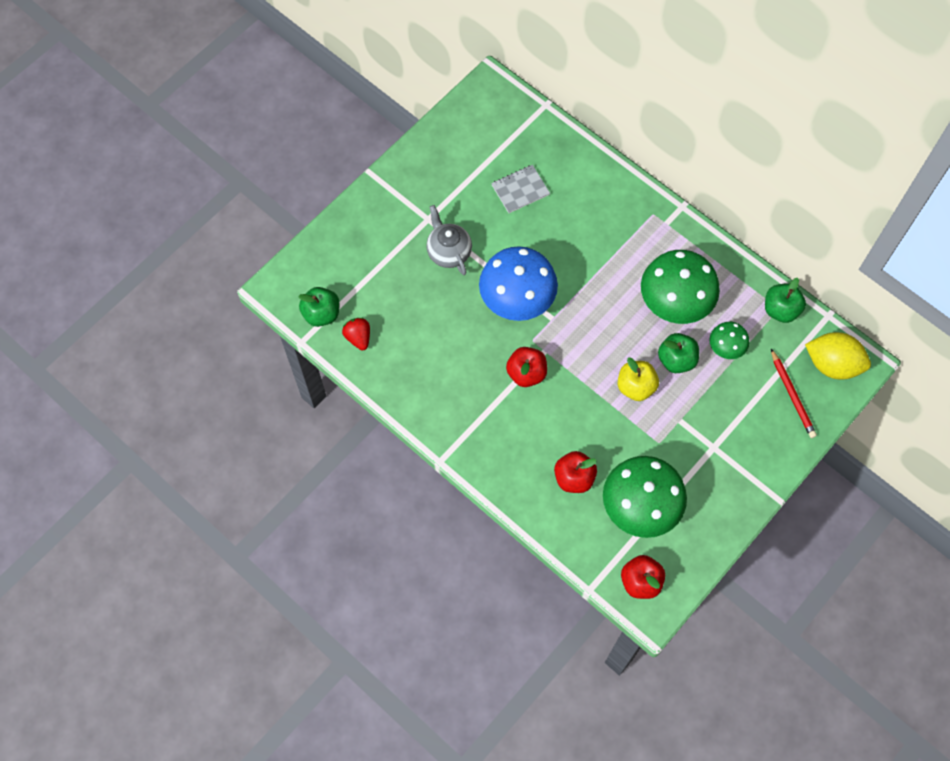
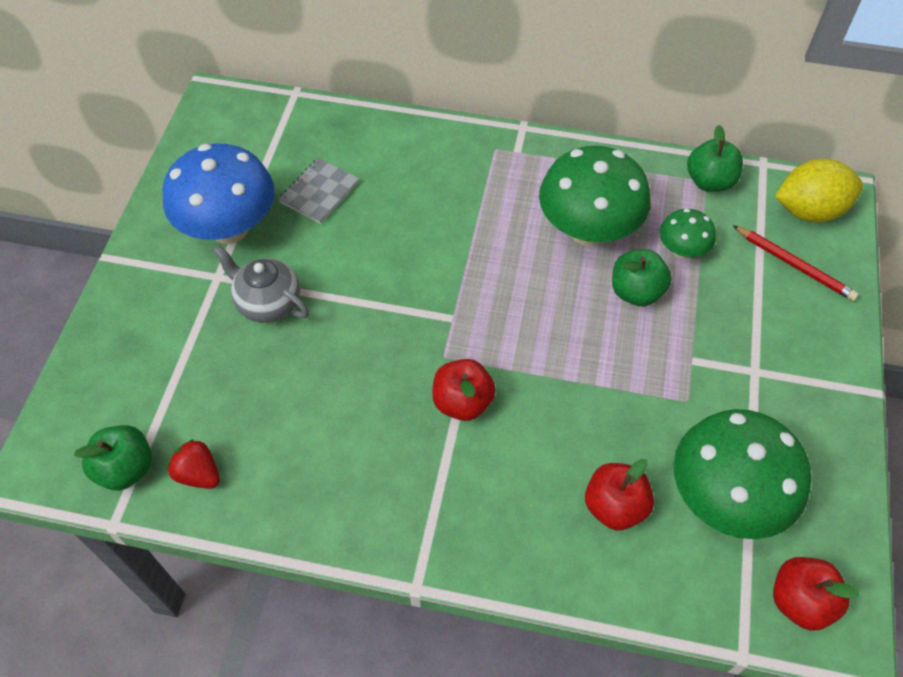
camera: 30 degrees left, 10 degrees down
(517, 300) = (393, 318): blue mushroom -> blue mushroom (229, 228)
(635, 387) = (611, 348): yellow apple -> none

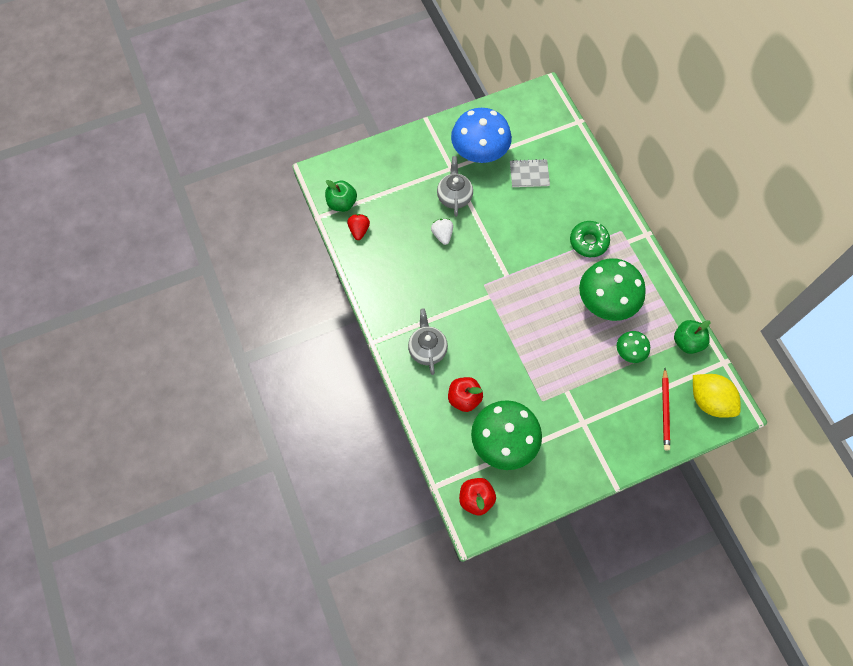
camera: 55 degrees right, 10 degrees up
(315, 359) = (442, 235): none -> white strawberry
(462, 402) = (467, 306): red apple -> none
(482, 192) = (588, 242): none -> green donut
(492, 507) = (427, 349): none -> grey teapot
(636, 292) = (586, 345): green apple -> none

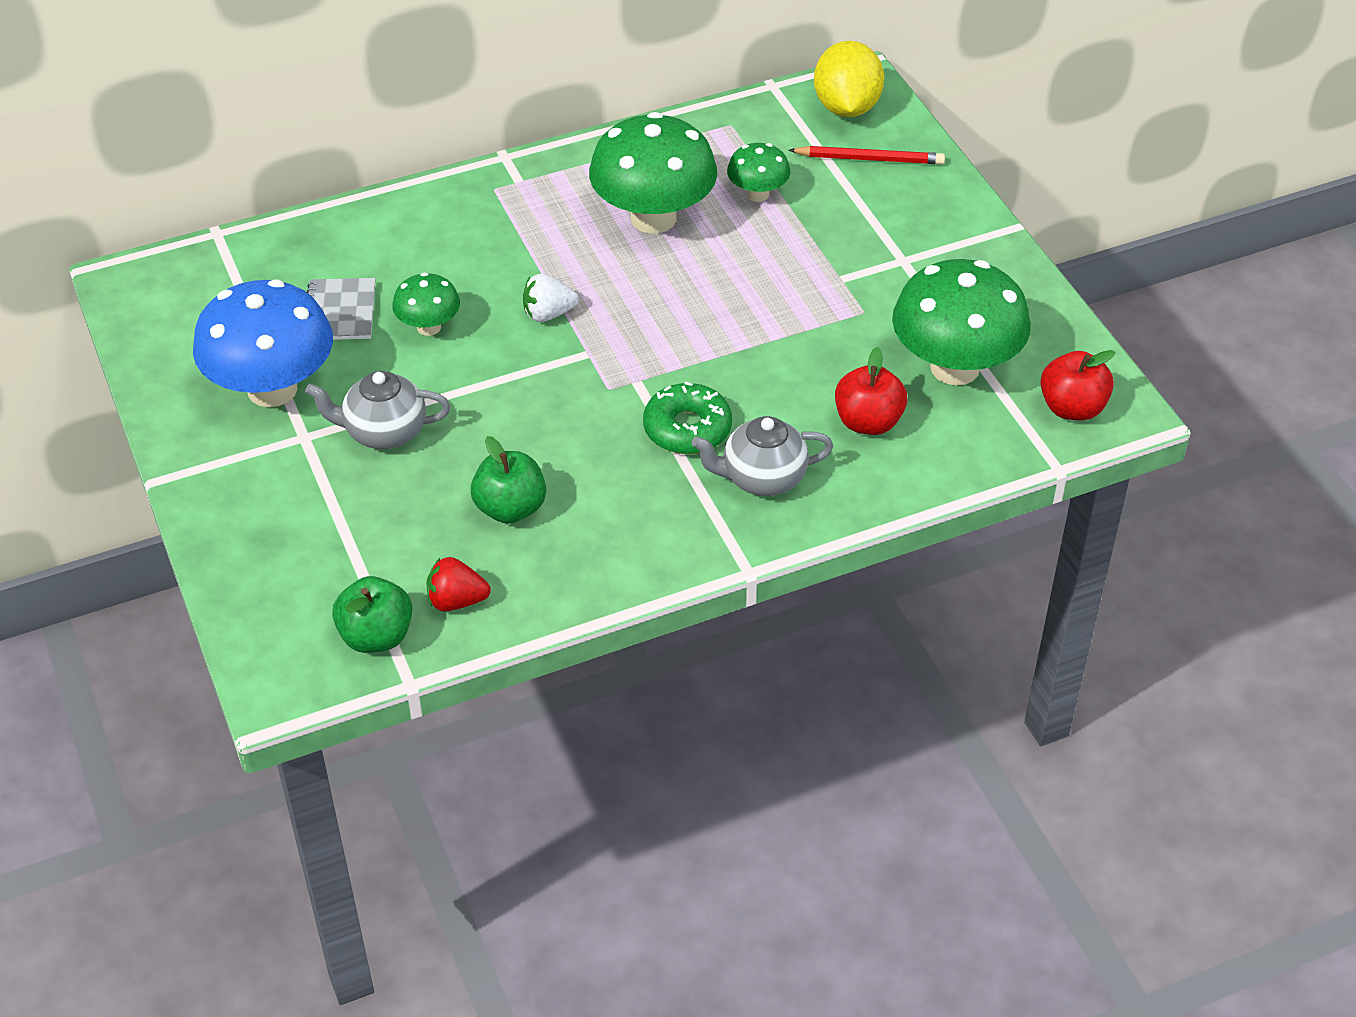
camera: 90 degrees left, 20 degrees down
(442, 235) = (481, 453): white strawberry -> white strawberry (548, 314)
(521, 209) = (429, 327): none -> green mushroom
(588, 242) = (516, 233): green donut -> green donut (687, 428)
(687, 342) = (734, 123): green apple -> green apple (510, 508)
(709, 401) = (846, 107): yellow lemon -> yellow lemon turned 45 degrees counterclockwise

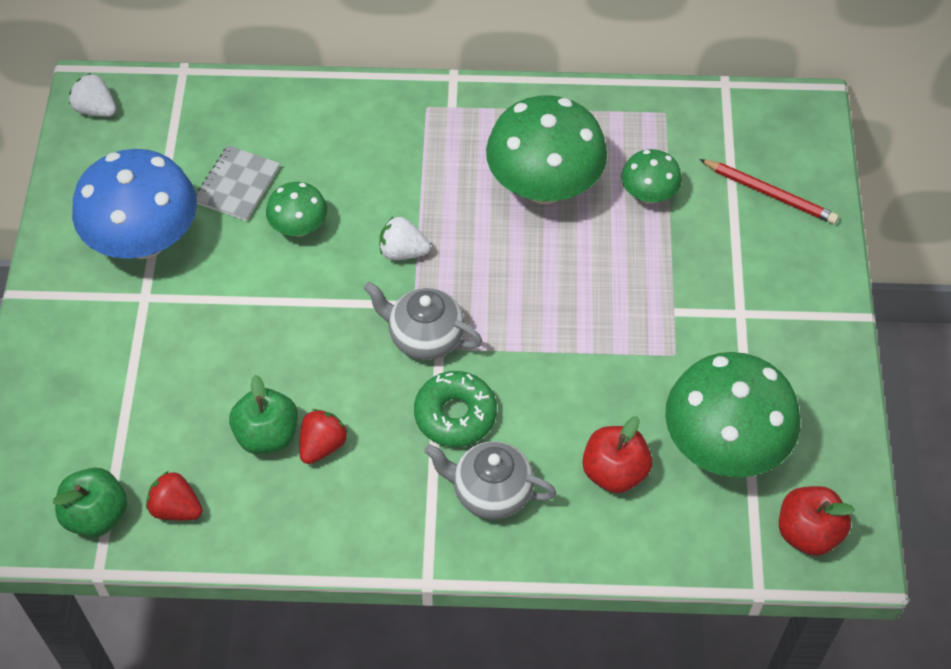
camera: 25 degrees right, 10 degrees up
(143, 294) = (96, 109): none -> white strawberry
(383, 432) = (208, 318): grey teapot -> grey teapot (424, 337)
(572, 498) = (322, 445): none -> red strawberry
(846, 107) = (779, 131): yellow lemon -> none

